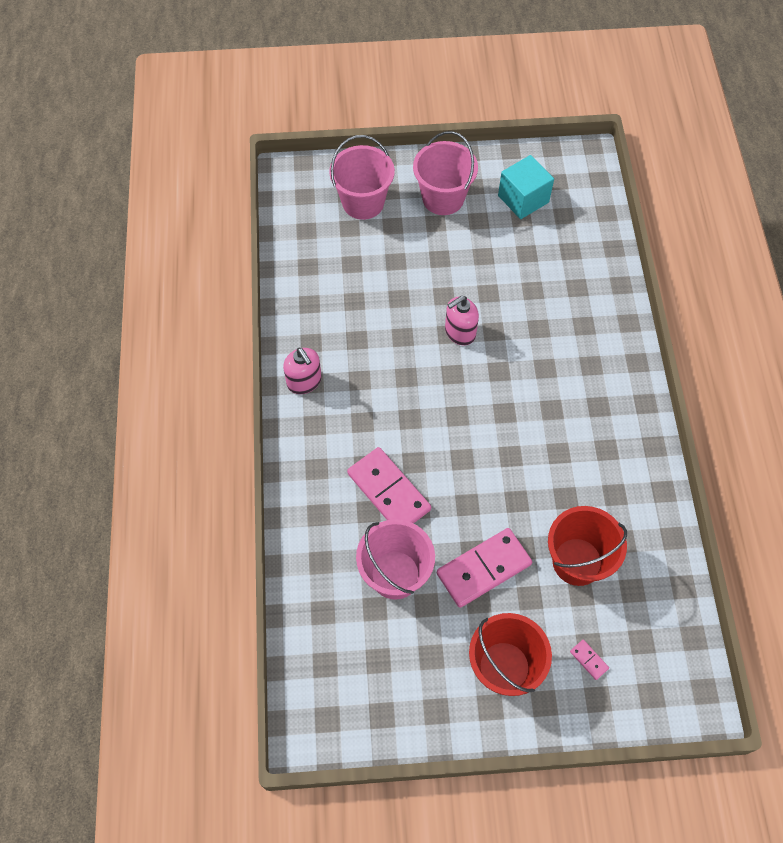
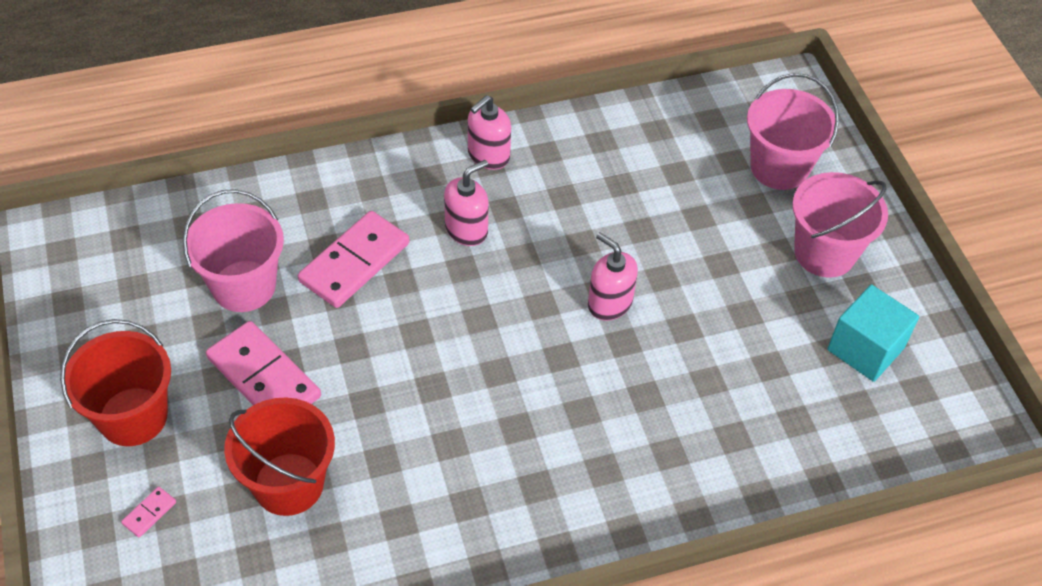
camera: 75 degrees right, 10 degrees down
(374, 409) = (466, 229): none -> pink soap dispenser

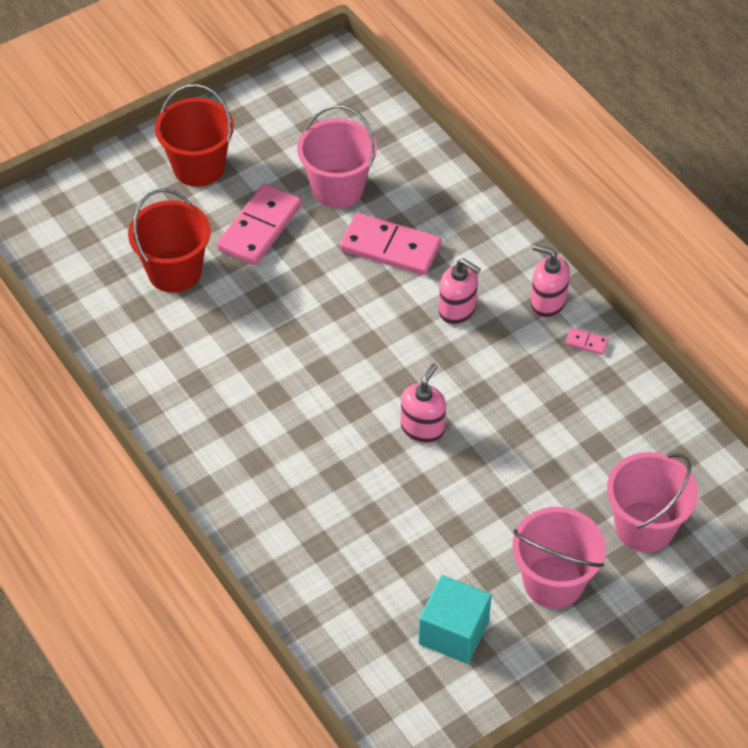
camera: 75 degrees right, 0 degrees up
(149, 513) = (126, 203): pink domino -> pink domino (586, 342)

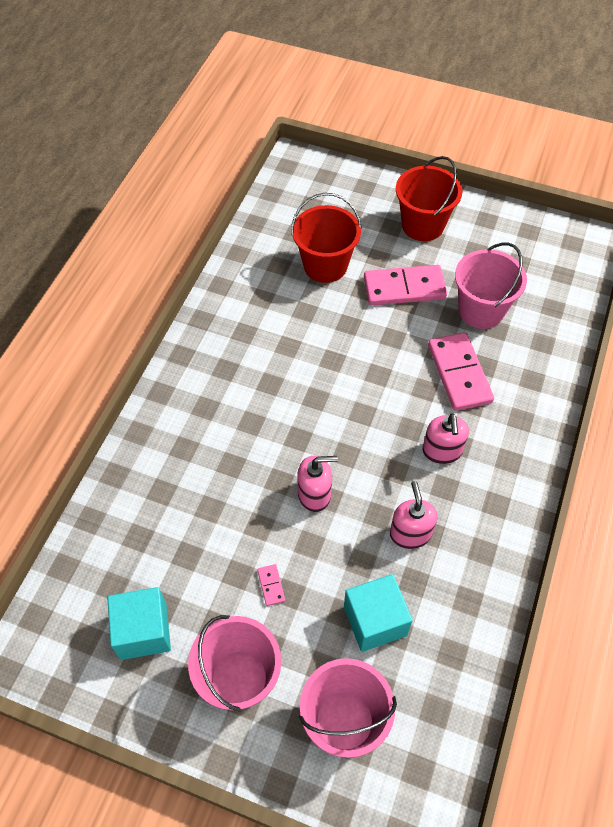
camera: 55 degrees right, 5 degrees up
(547, 302) = (504, 509): pink soap dispenser -> pink soap dispenser (410, 533)
(575, 454) = (375, 621): none -> turquoise cube
(586, 342) = (491, 562): pink domino -> pink domino (271, 585)

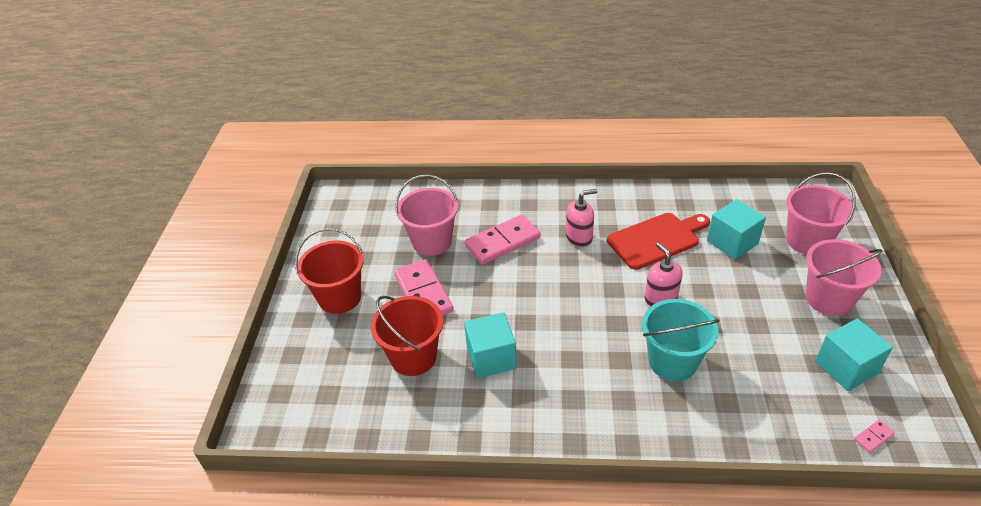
camera: 105 degrees left, 15 degrees down
(227, 467) = (672, 361): none -> turquoise bucket
(271, 585) = (750, 302): pink domino -> pink domino (873, 437)
(299, 321) = (491, 358): none -> turquoise cube
(410, 533) = (656, 239): pink soap dispenser -> red cutting board

